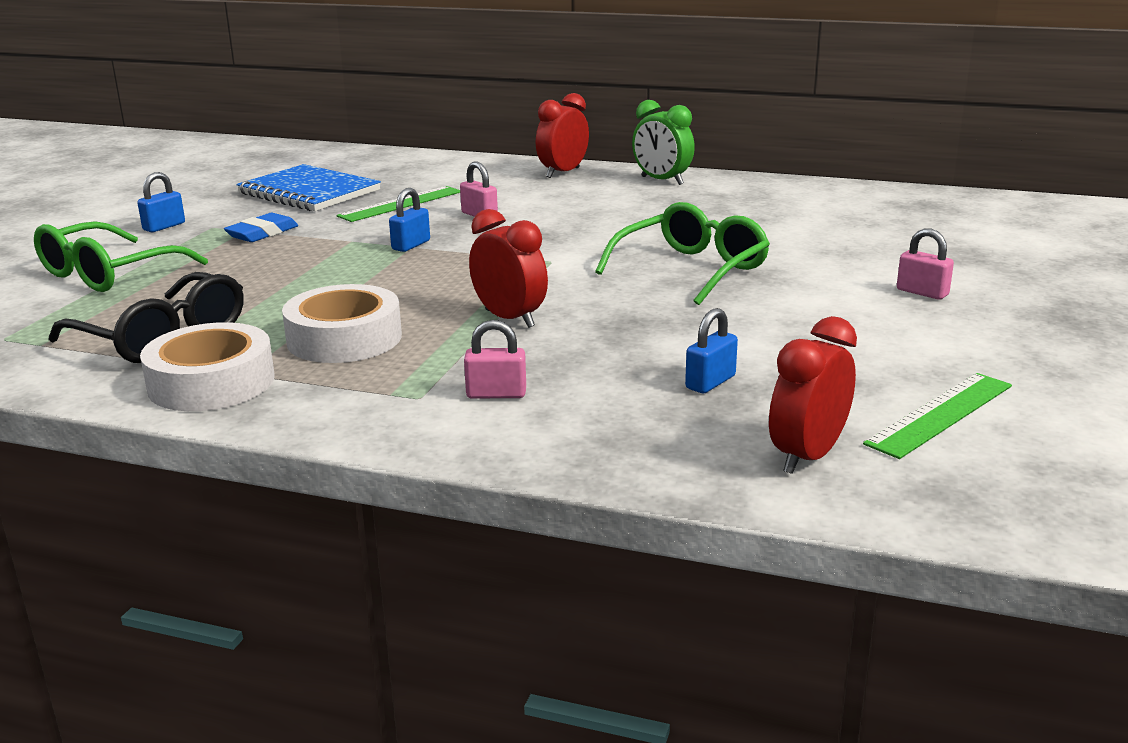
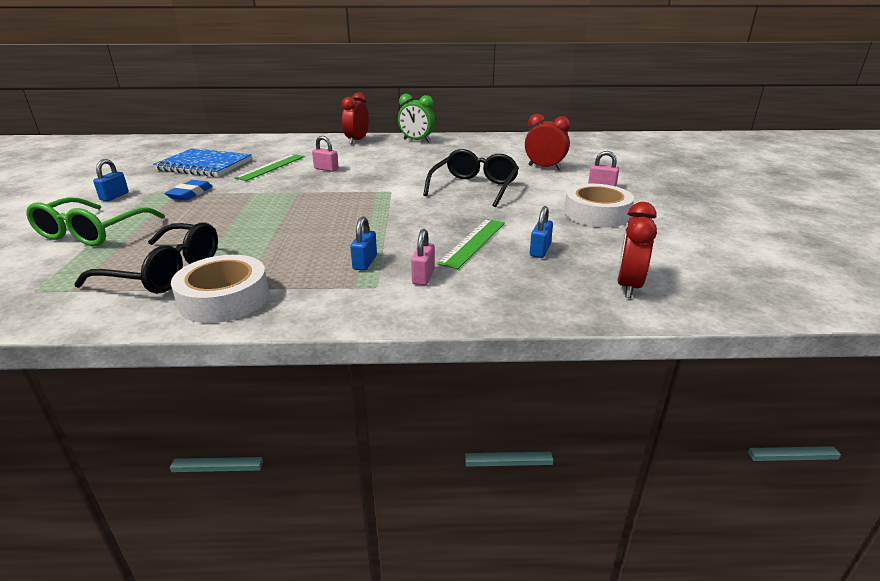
camera: 20 degrees left, 5 degrees up
(344, 338) = (297, 255): white tape -> white tape (596, 214)
(411, 245) = (297, 191): blue padlock -> blue padlock (365, 263)
(496, 394) = (423, 276): pink padlock -> pink padlock turned 60 degrees counterclockwise
(509, 318) = (394, 228): red clock -> red clock (544, 167)
(692, 269) = (474, 187): green glasses -> black glasses
(940, 414) = (670, 251): green ruler -> green ruler (473, 242)

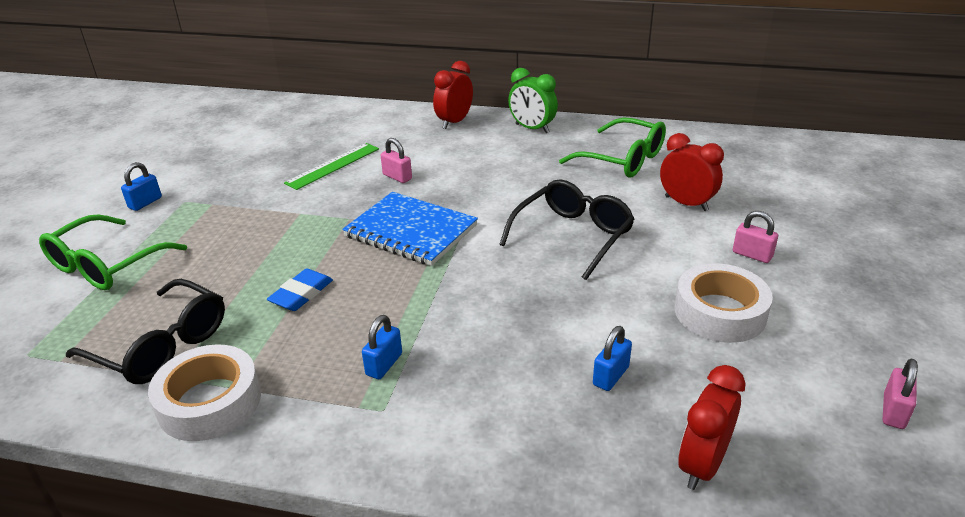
camera: 15 degrees right, 5 degrees up
(190, 193) = (226, 207): blue eraser -> blue eraser (301, 294)
(204, 165) = (257, 154): blue notebook -> blue notebook (410, 231)
(423, 276) = (444, 402): pink padlock -> pink padlock (893, 411)
(473, 242) = (530, 346): green ruler -> none
(489, 151) = (623, 159): none -> green glasses

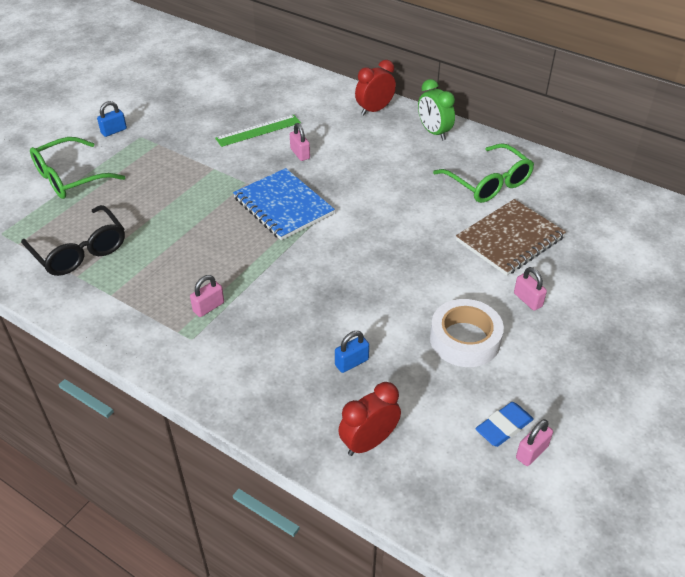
camera: 20 degrees right, 10 degrees up
(209, 402) = (92, 300): white tape -> none
(301, 294) = (182, 237): blue eraser -> blue eraser (503, 427)
(384, 364) = (208, 307): blue padlock -> pink padlock
(573, 236) = (400, 243): black glasses -> none
(686, 203) = (510, 239): red clock -> brown notebook

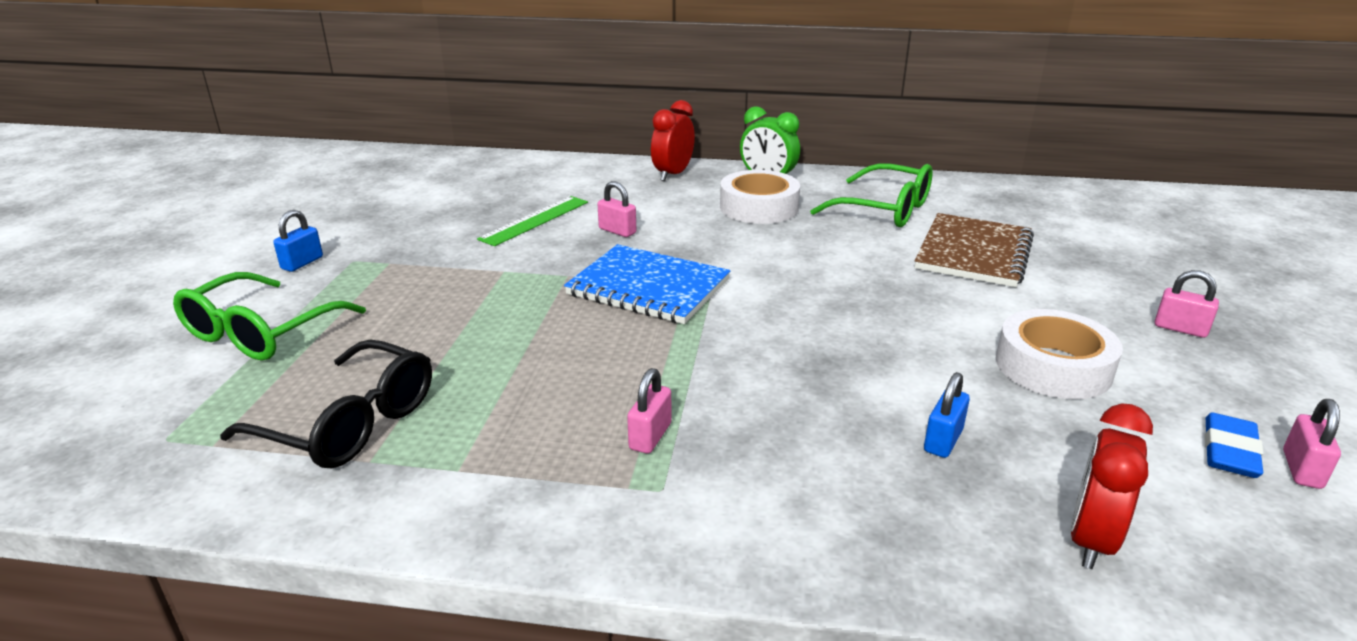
camera: 25 degrees left, 15 degrees down
(405, 157) = (759, 207): none -> white tape
(527, 300) = (1069, 305): pink padlock -> pink padlock (1180, 329)

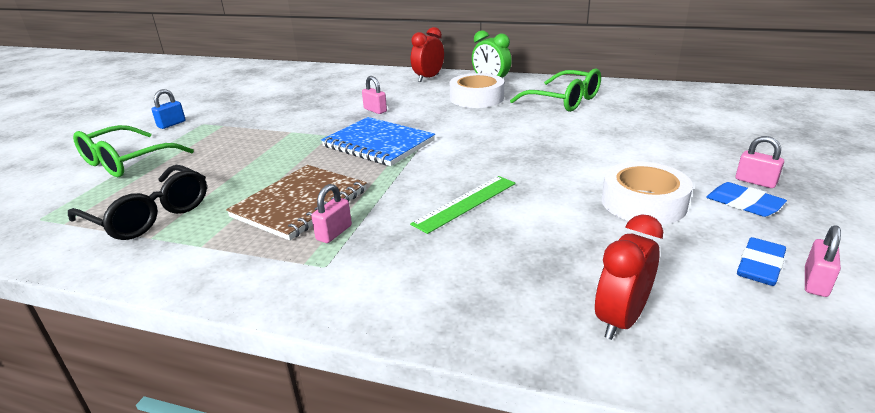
camera: 10 degrees right, 0 degrees up
(534, 220) = (325, 103): green ruler -> green ruler (465, 203)
(943, 440) = (537, 246): blue padlock -> none
(974, 253) = (617, 129): brown notebook -> brown notebook (300, 204)
(1178, 362) = (743, 204): none -> blue eraser

